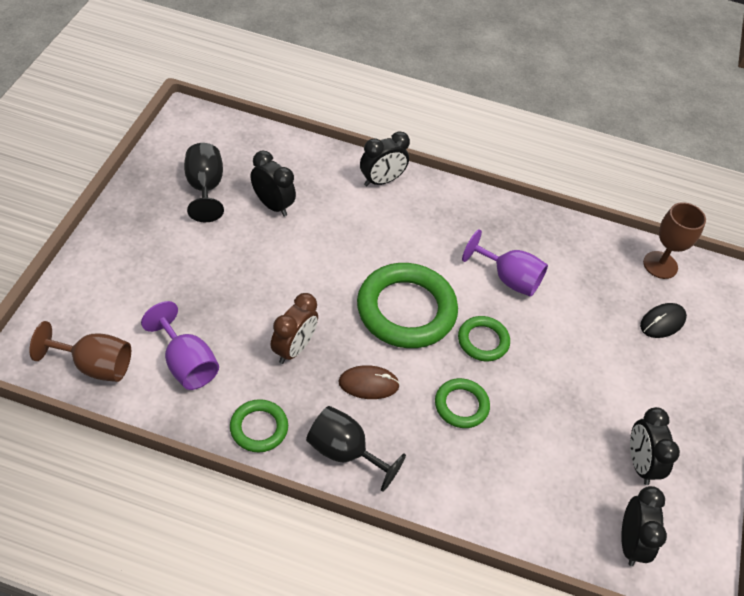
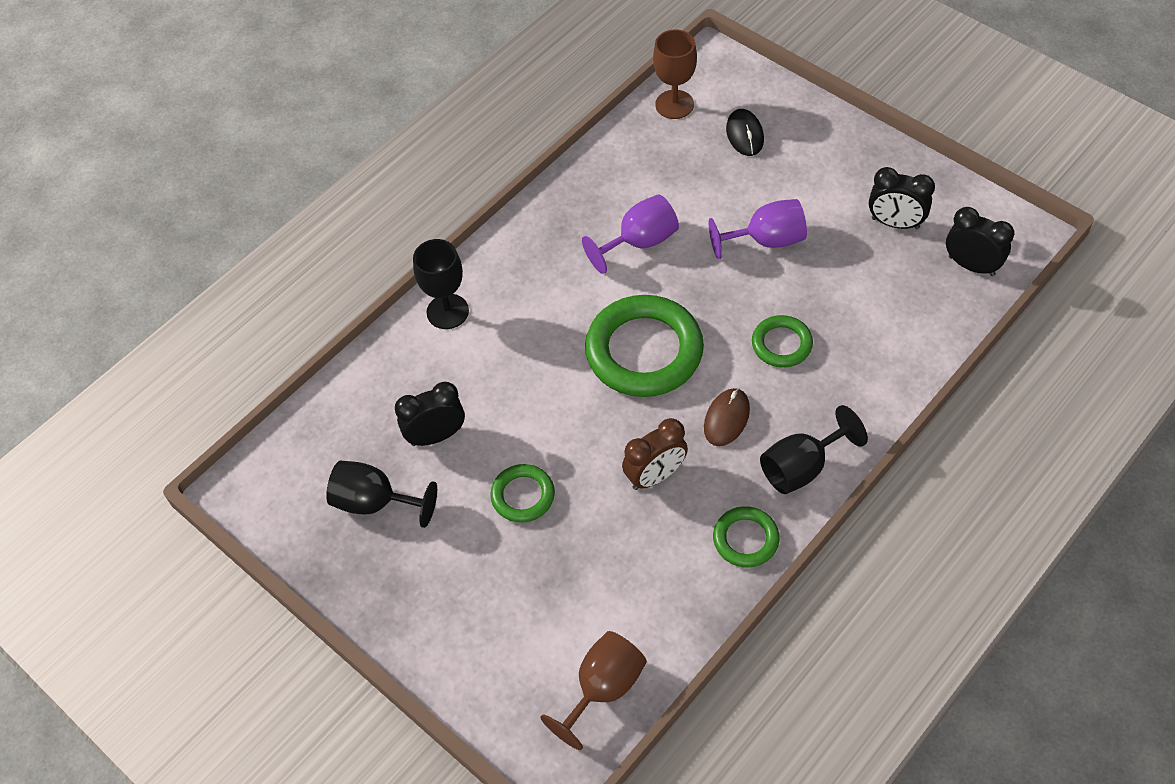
camera: 55 degrees left, 5 degrees up
(186, 364) = (636, 590): purple goblet -> purple goblet (766, 240)
(293, 349) = (655, 476): brown clock -> brown clock turned 90 degrees clockwise
(381, 181) = (447, 311): black clock -> black goblet
(483, 341) = (710, 296): green ring -> green ring (523, 496)

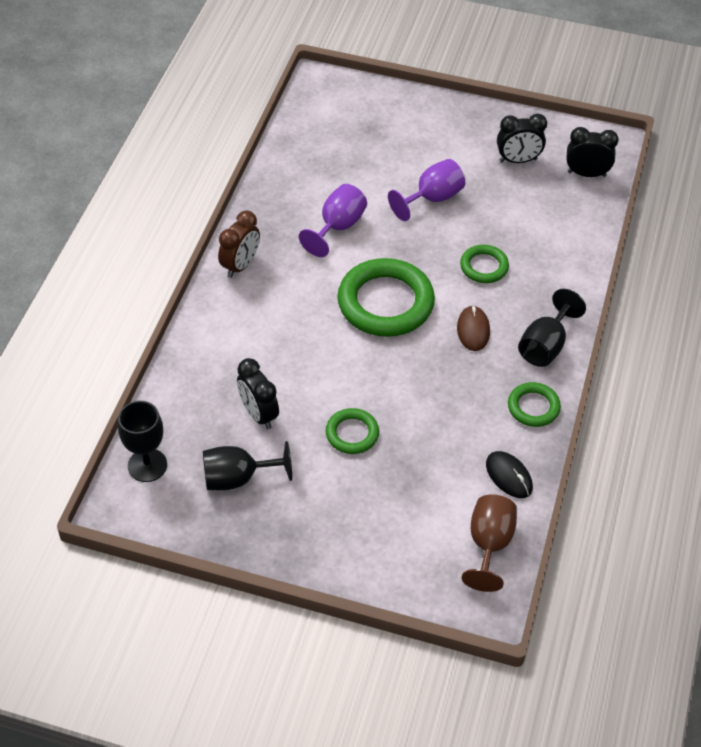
camera: 30 degrees left, 5 degrees down
(436, 436) = (259, 414): black clock -> black clock turned 75 degrees counterclockwise
(447, 311) = (214, 321): black goblet -> black goblet (147, 465)
(655, 476) = (443, 386): brown clock -> brown clock (240, 265)
(674, 104) = (308, 121): brown goblet -> none
(744, 134) = (374, 128): black mouse -> black mouse (508, 476)

